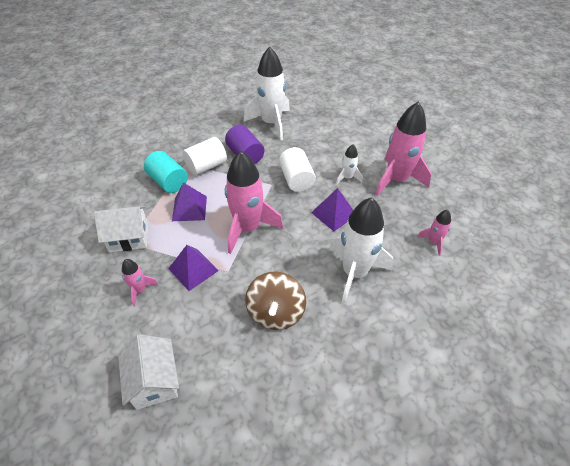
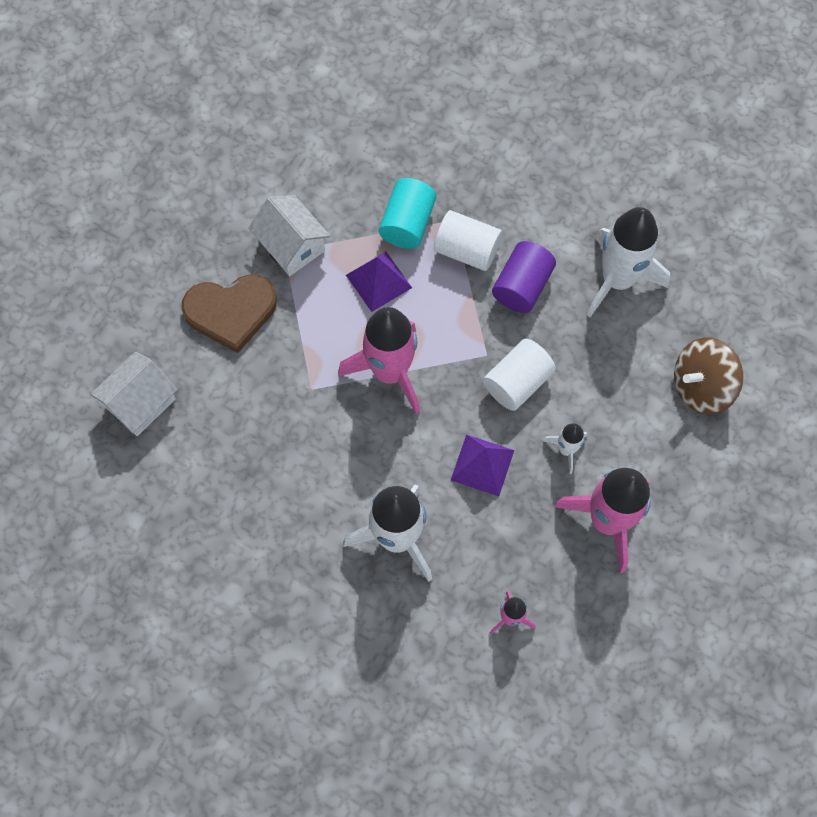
camera: 60 degrees right, 20 degrees up
(140, 290) = (231, 312): pink rocket -> brown heart
(193, 269) = (291, 349): purple pyramid -> none
(275, 312) = (286, 476): brown spinning top -> brown spinning top (701, 386)

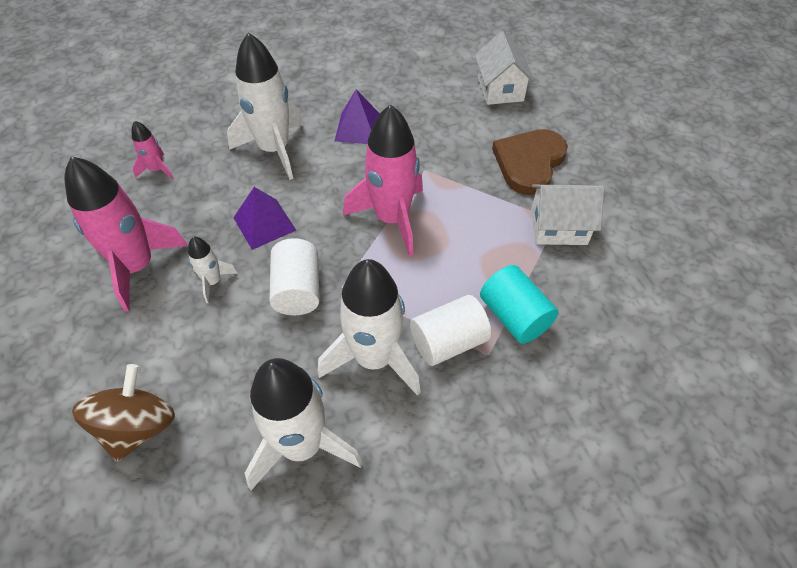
camera: 130 degrees right, 15 degrees down
(378, 281) = (475, 260): purple pyramid -> purple pyramid (358, 128)
(522, 286) = (374, 358): purple cylinder -> white rocket

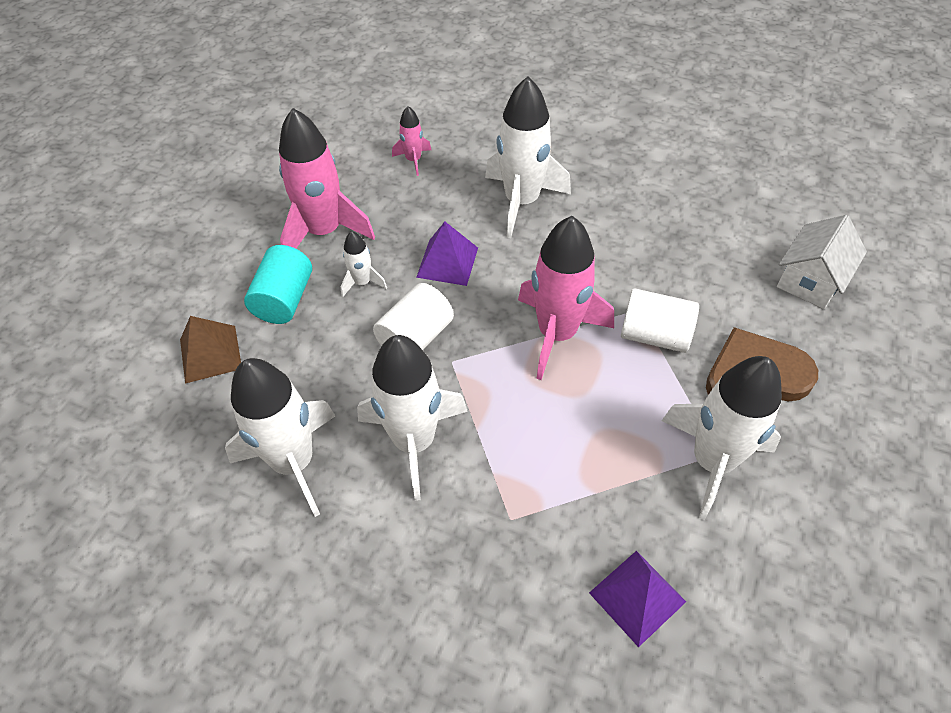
camera: 45 degrees right, 0 degrees up
(138, 426) = (210, 353): brown spinning top -> brown pyramid
(358, 128) = (617, 229): purple pyramid -> purple pyramid (637, 597)
(448, 342) = (488, 479): white cylinder -> white cylinder (654, 335)
(514, 316) = (571, 507): turquoise cylinder -> turquoise cylinder (284, 299)
(558, 227) = (712, 461): white house -> white rocket

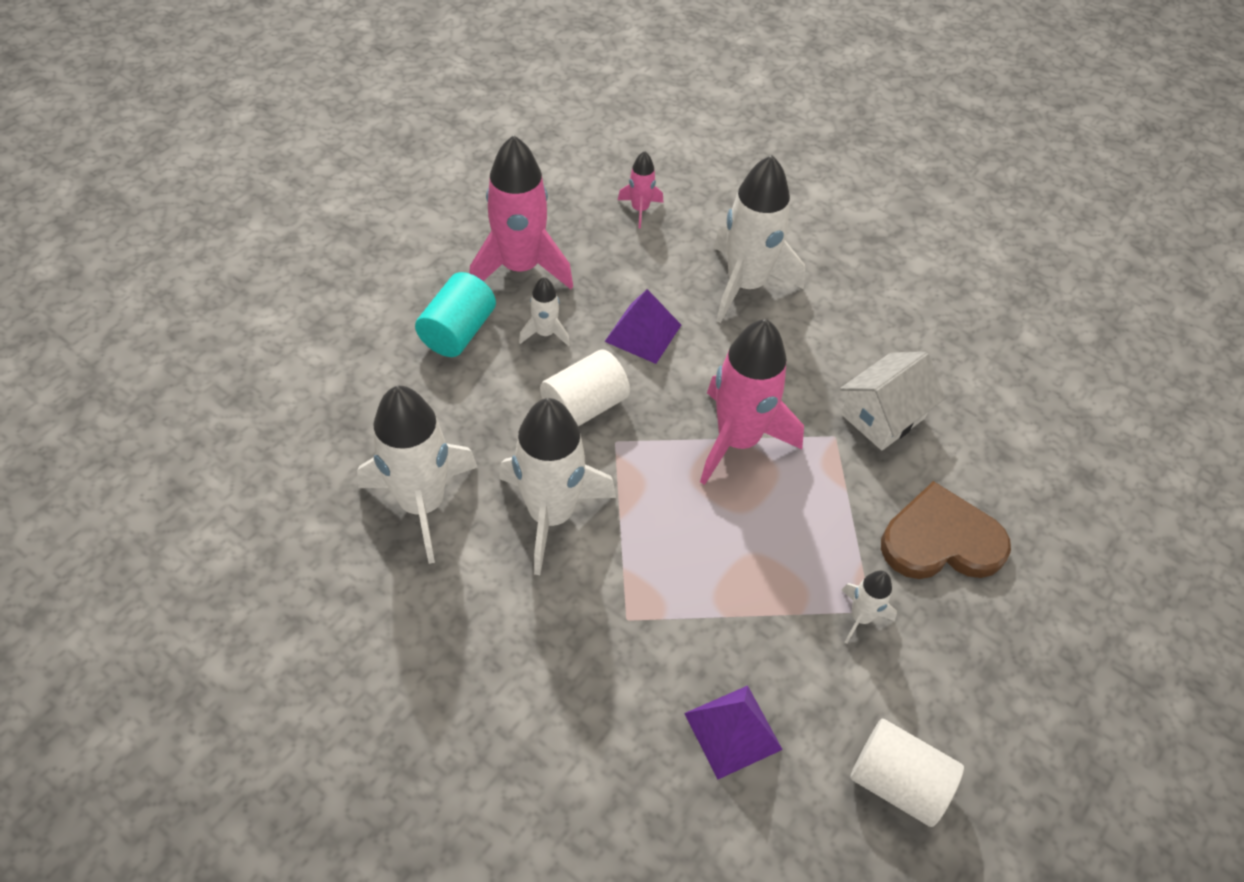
camera: 10 degrees right, 0 degrees up
(210, 353) = (367, 370): brown pyramid -> none
(654, 335) = (844, 468): white cylinder -> white cylinder (897, 782)
(712, 461) = (861, 617): white rocket -> white rocket, size x0.47
(810, 280) = (1043, 451): white house -> white house (882, 416)

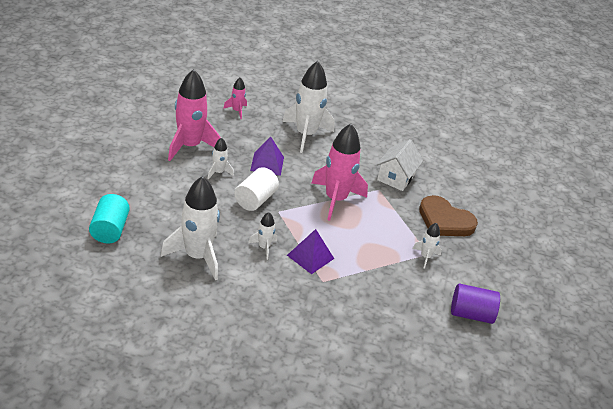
camera: 25 degrees left, 15 degrees down
(458, 331) = (173, 179): turquoise cylinder -> turquoise cylinder (110, 230)
(551, 514) = (264, 247): white rocket -> white rocket, size x0.47
(733, 731) = (393, 312): purple pyramid -> purple pyramid (310, 257)
(897, 782) = (471, 314): white cylinder -> purple cylinder
(941, 540) = (445, 220): brown heart -> brown heart turned 120 degrees counterclockwise

